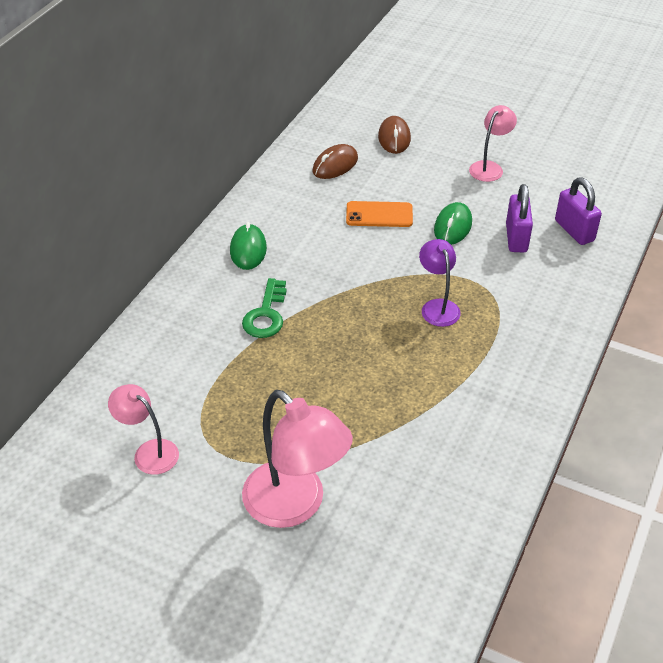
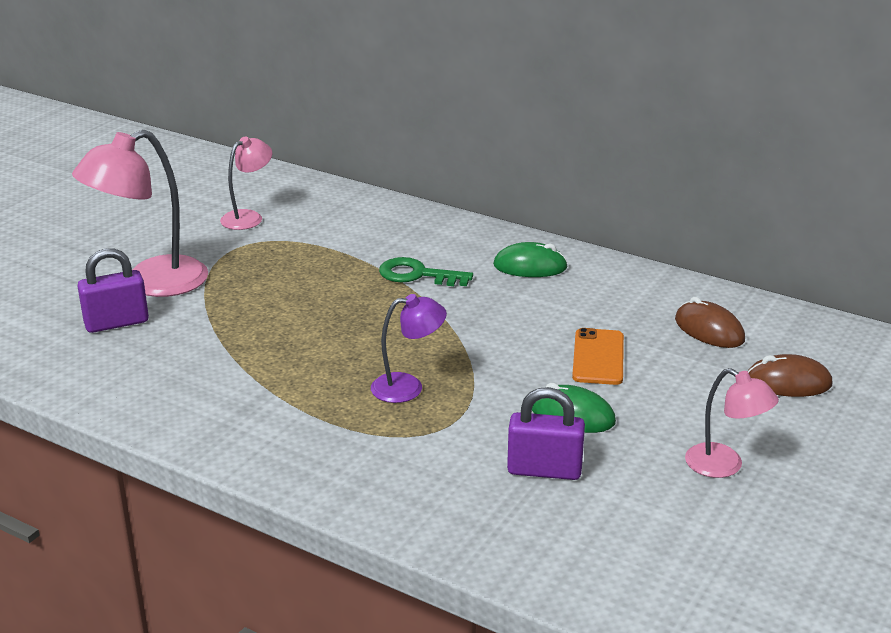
camera: 95 degrees right, 15 degrees down
(574, 231) = (560, 533): purple padlock -> purple padlock (116, 323)

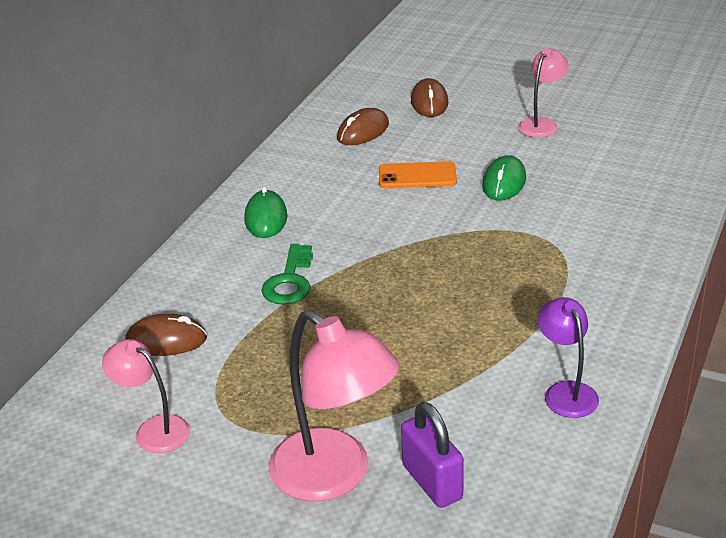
camera: 95 degrees left, 5 degrees up
(355, 221) = (166, 340): none -> brown mouse
(408, 387) = (493, 262): purple lamp -> purple lamp (566, 392)
(544, 470) = (579, 189): purple padlock -> none

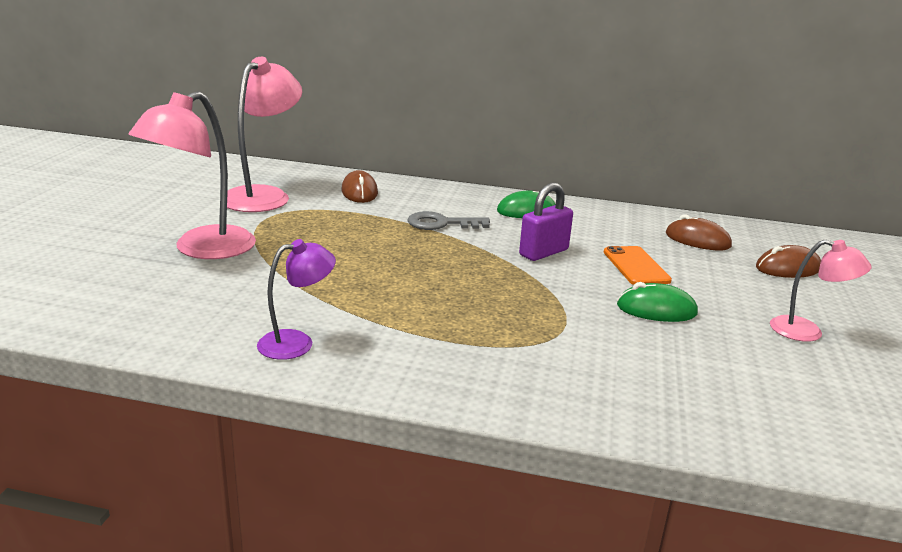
camera: 75 degrees right, 10 degrees down
(153, 429) = (264, 195): pink lamp -> pink lamp, size x1.77
(290, 281) = (441, 224): green key -> grey key
(432, 482) = (186, 283): purple padlock -> purple padlock (543, 252)

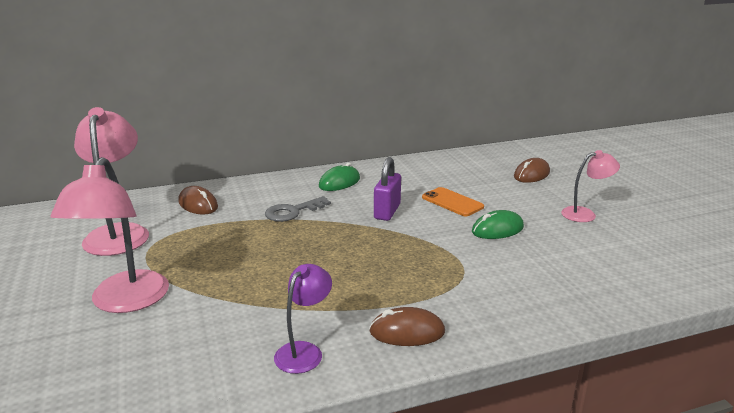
camera: 30 degrees left, 0 degrees up
(697, 240) = (465, 171): brown mouse -> brown mouse (407, 332)

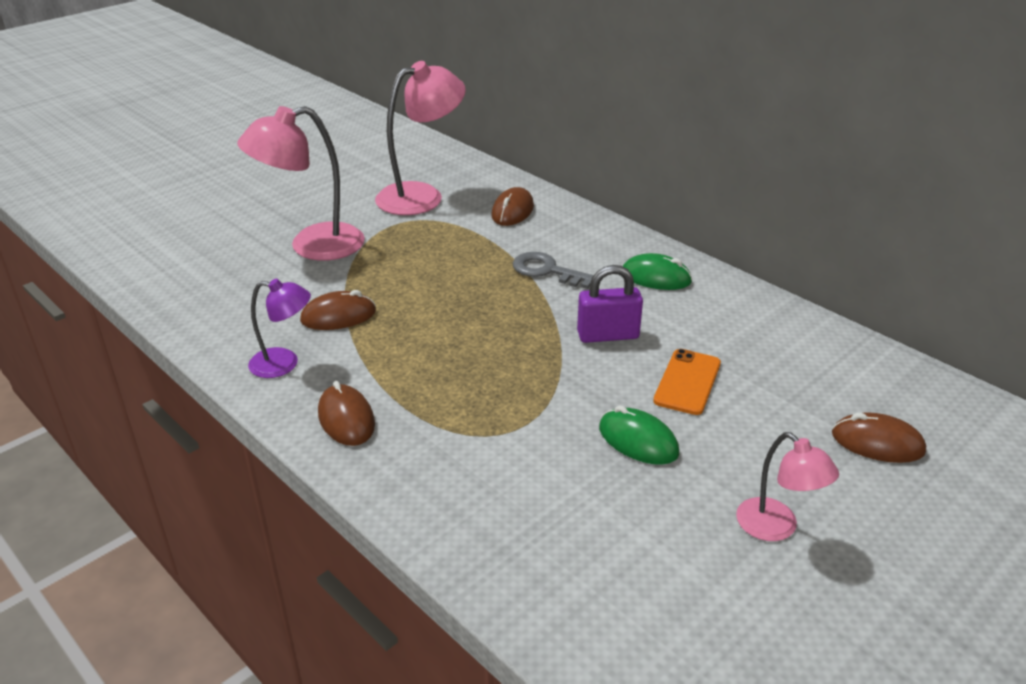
camera: 65 degrees right, 10 degrees up
(258, 309) = (338, 316): none -> brown mouse

